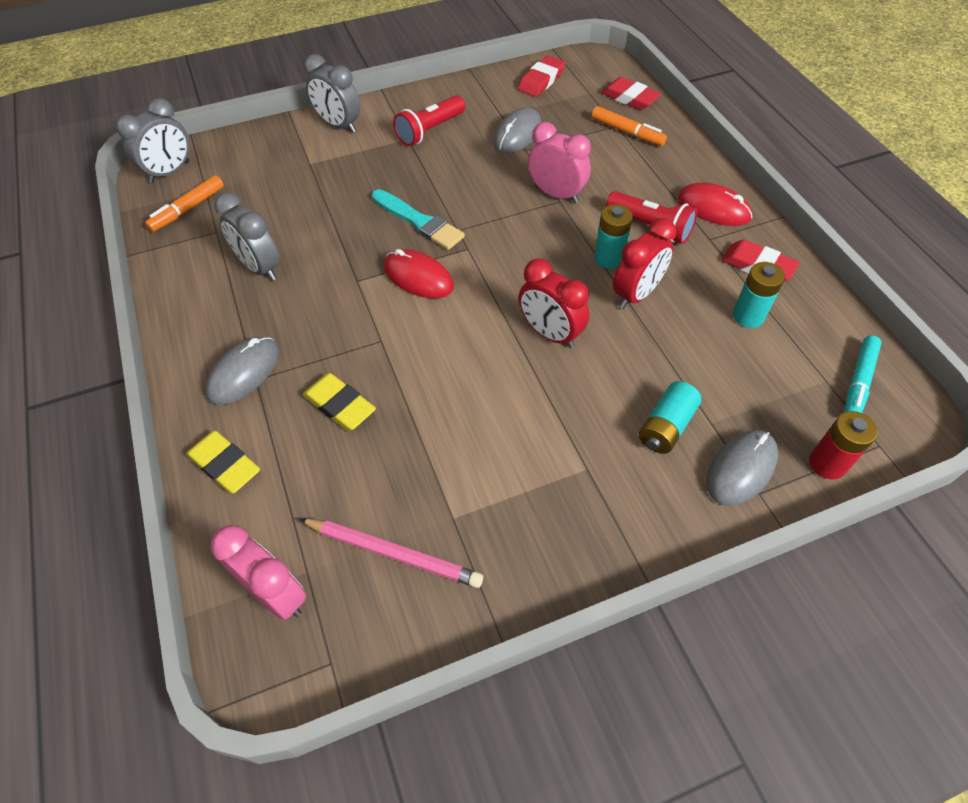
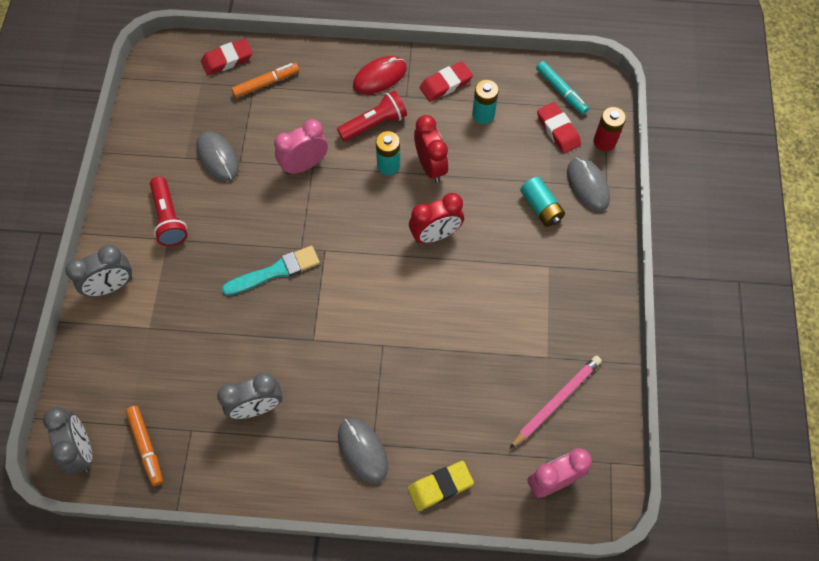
camera: 65 degrees left, 10 degrees up
(339, 405) = (427, 393): yellow eraser -> none
(418, 277) = (335, 296): red mouse -> none
(541, 80) = (160, 108): red eraser -> red eraser (558, 130)

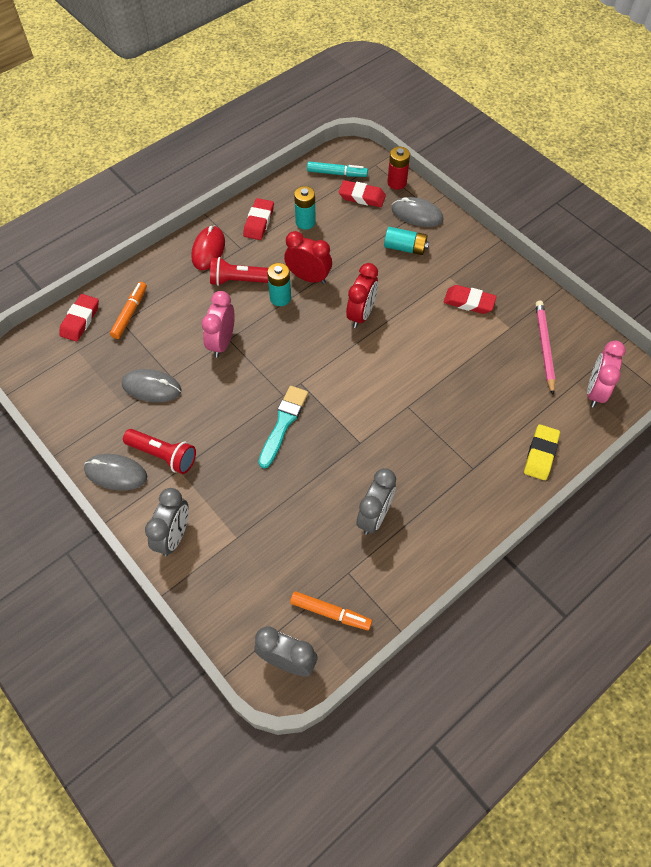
camera: 45 degrees left, 5 degrees down
(362, 451) = (472, 478): grey mouse -> grey mouse (116, 473)
(374, 124) = (240, 281): red flashlight -> red flashlight turned 105 degrees counterclockwise
(538, 303) = (469, 302): none -> red eraser

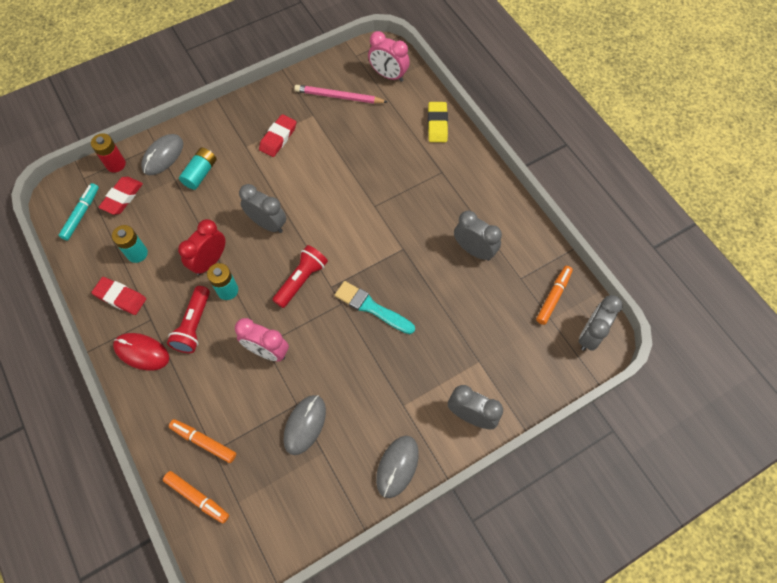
camera: 80 degrees left, 5 degrees up
(80, 320) = (197, 498): red eraser -> orange marker
(163, 455) = (385, 419): red flashlight -> red flashlight (301, 280)
(361, 314) = (268, 224): red clock -> grey clock
(540, 454) = (437, 124): yellow eraser -> yellow eraser turned 60 degrees clockwise

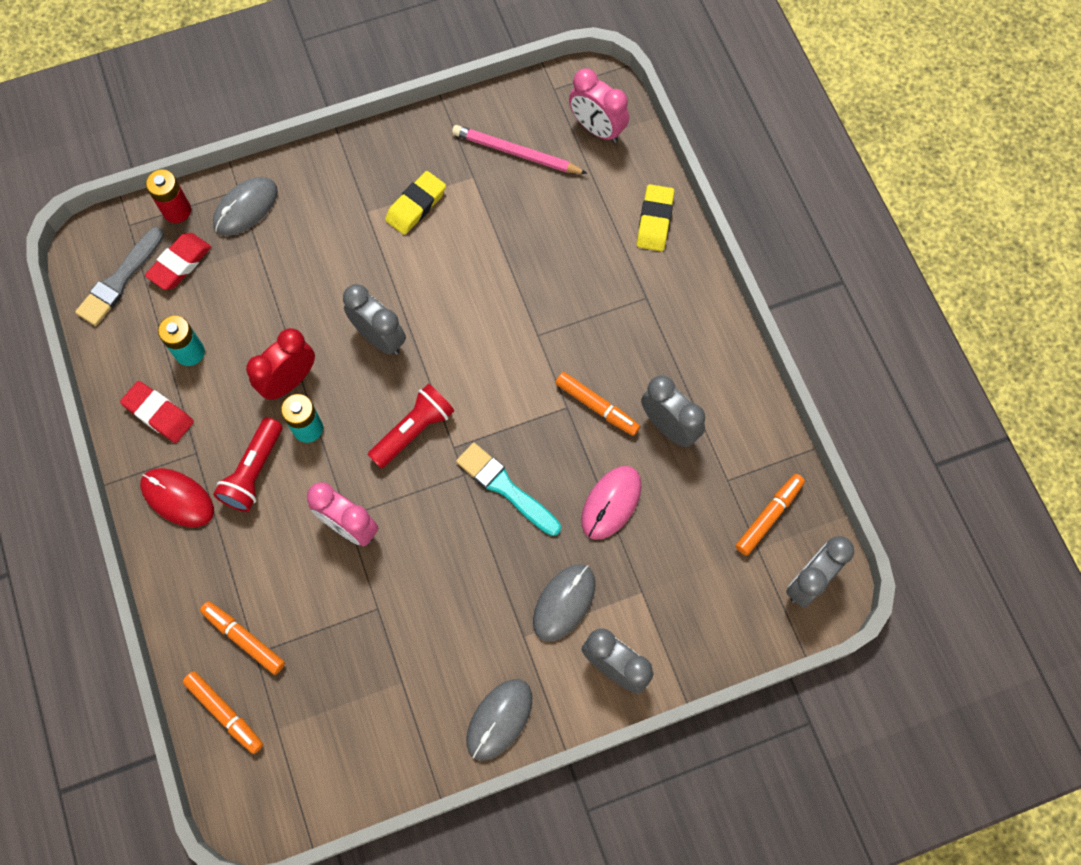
camera: 10 degrees right, 5 degrees up
(81, 214) = (120, 280): turquoise marker -> grey brush
(200, 173) = (295, 244): turquoise battery -> none
(278, 138) = (416, 206): red eraser -> yellow eraser
(305, 425) = (383, 639): grey mouse -> grey mouse (564, 602)
(423, 245) = (597, 406): none -> orange marker
(446, 306) = (611, 503): none -> pink mouse

